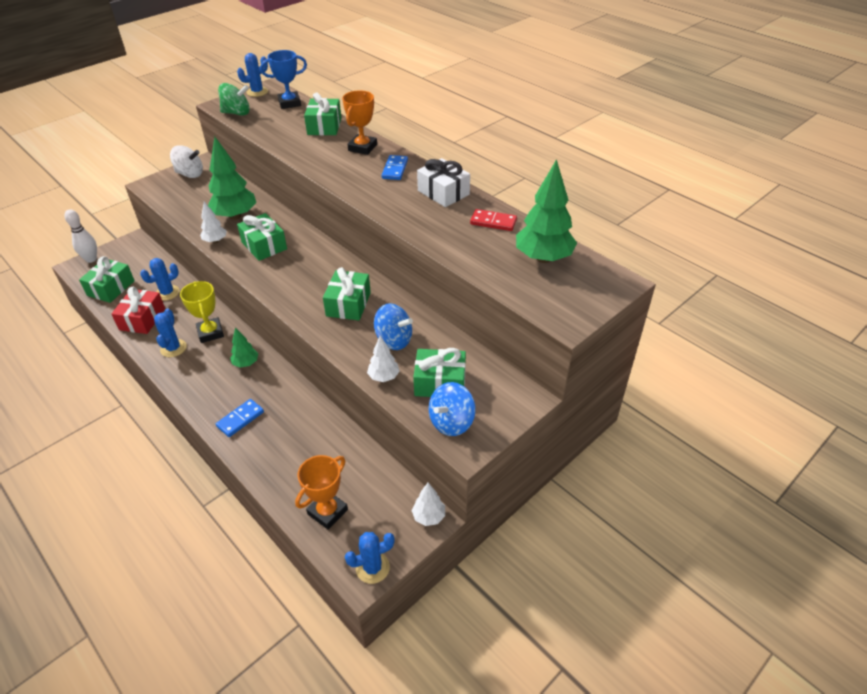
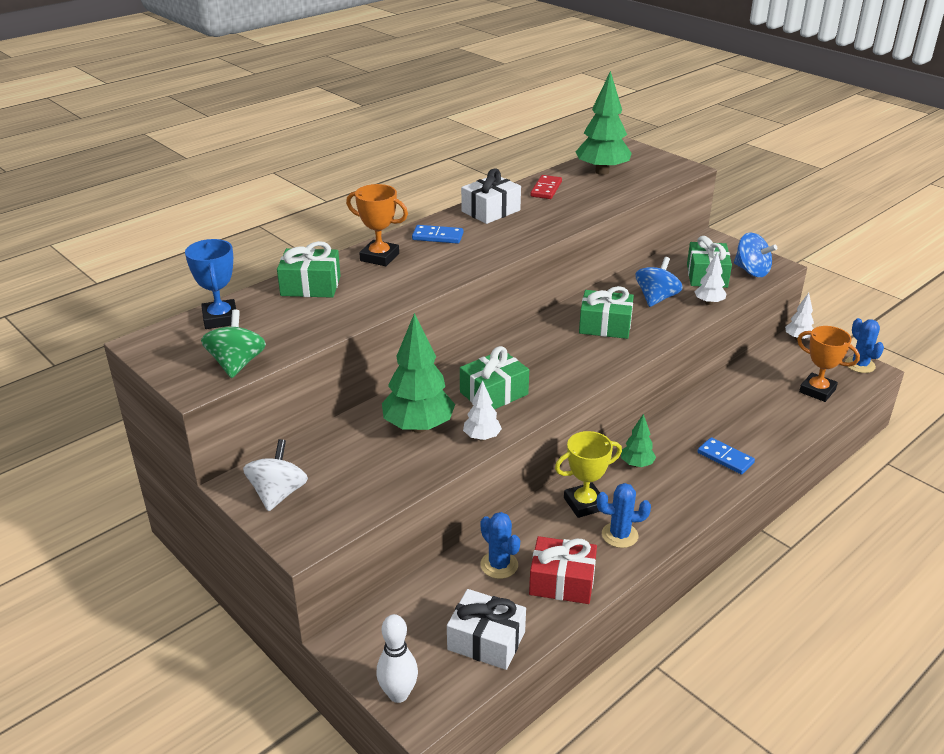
camera: 90 degrees left, 10 degrees down
(111, 288) = (486, 640): green gift -> white gift
(257, 92) = (161, 352): blue cactus -> none

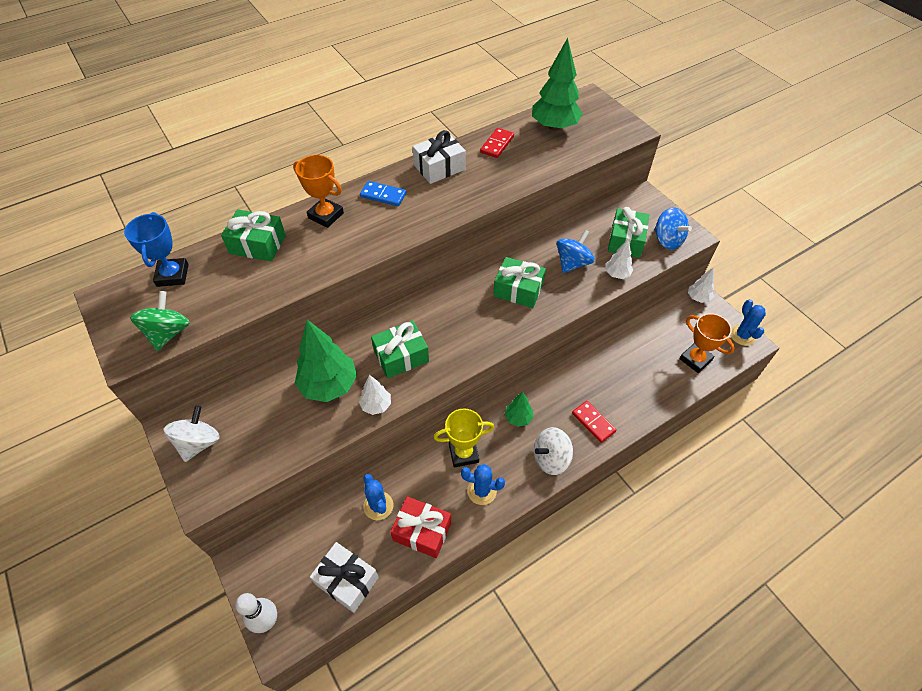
camera: 10 degrees right, 20 degrees up
(689, 496) = (551, 458): none -> white spinning top
(725, 458) = (593, 422): blue domino -> red domino

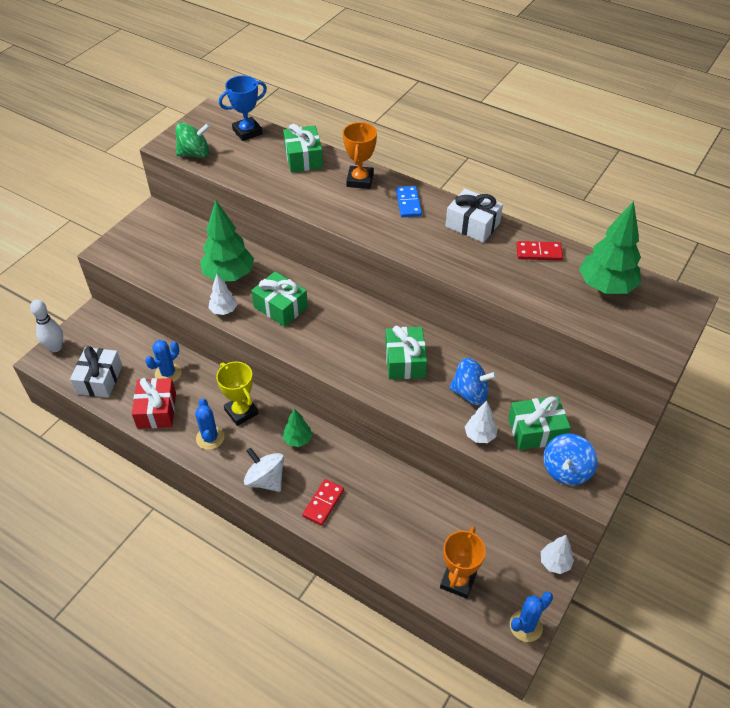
camera: 65 degrees right, 5 degrees down
(199, 443) = (147, 229): white spinning top -> none

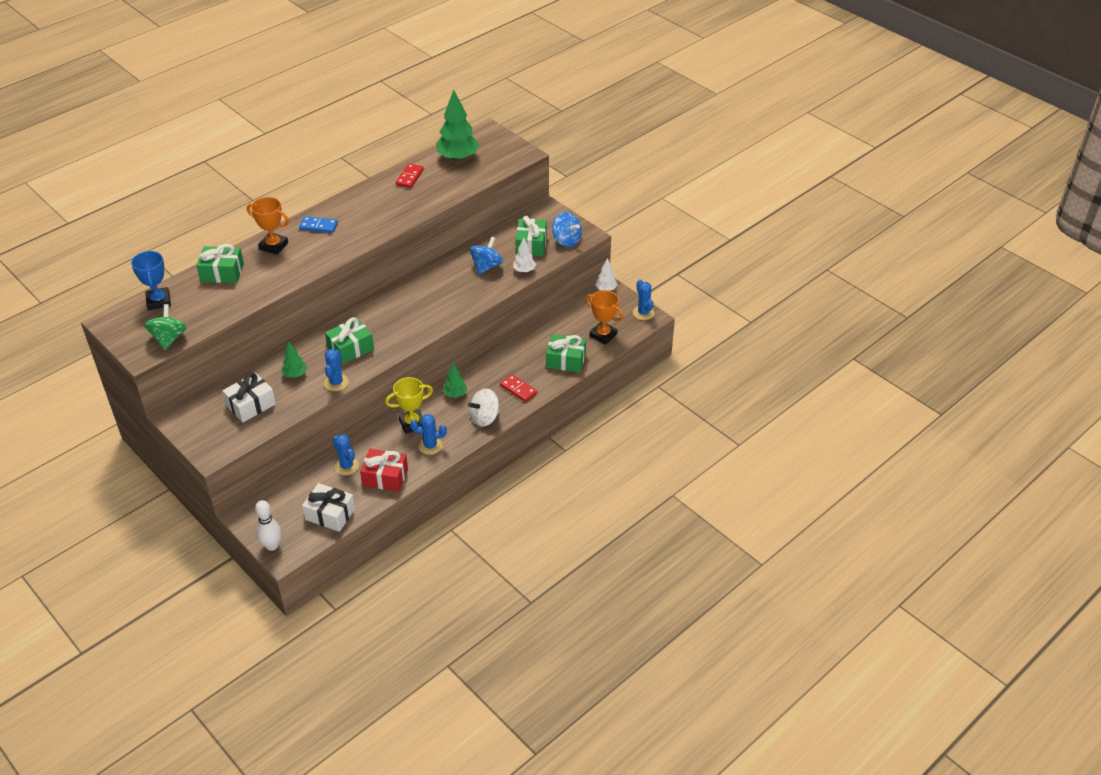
camera: 75 degrees left, 5 degrees down
(224, 310) = (336, 382): white tree -> blue cactus
(229, 275) = (295, 375): green tree -> green tree, size x0.52
(405, 361) = (442, 291): green gift -> green gift (566, 360)
(472, 225) = (363, 200): white gift -> white gift (251, 405)

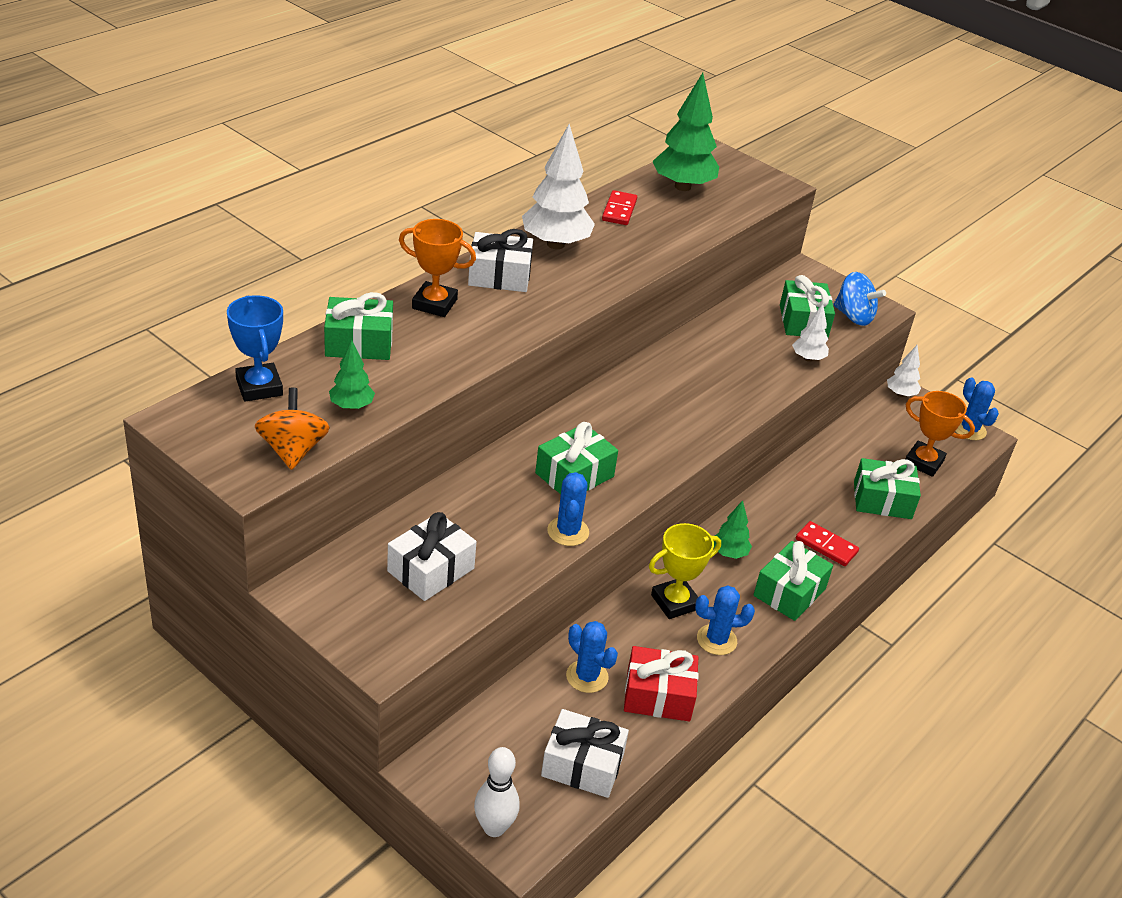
camera: 10 degrees left, 5 degrees down
(169, 338) = (293, 450): green spinning top -> orange spinning top
(295, 375) = (494, 518): green tree -> green tree (351, 406)
(318, 226) = (499, 276): blue domino -> white gift
(360, 203) = (555, 244): none -> white tree
(485, 418) = (789, 592): white spinning top -> green gift
(486, 266) = (748, 351): blue spinning top -> none

